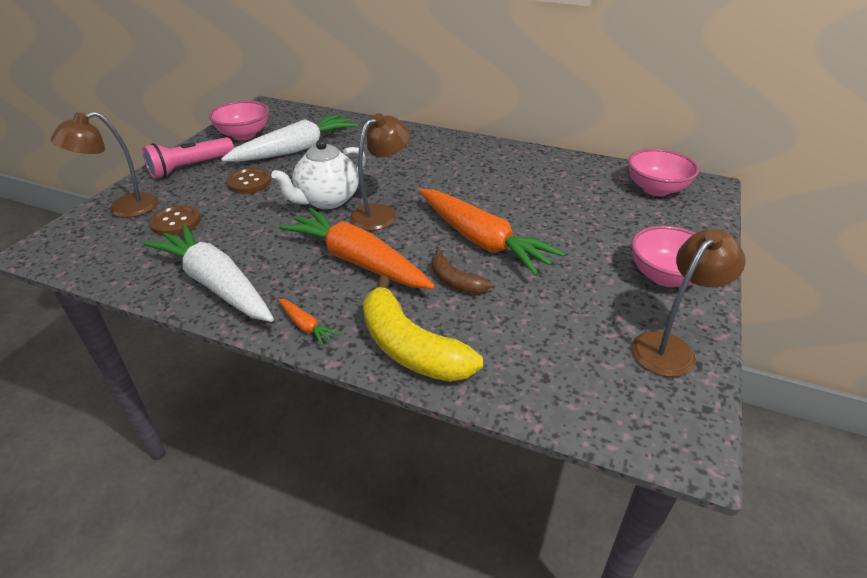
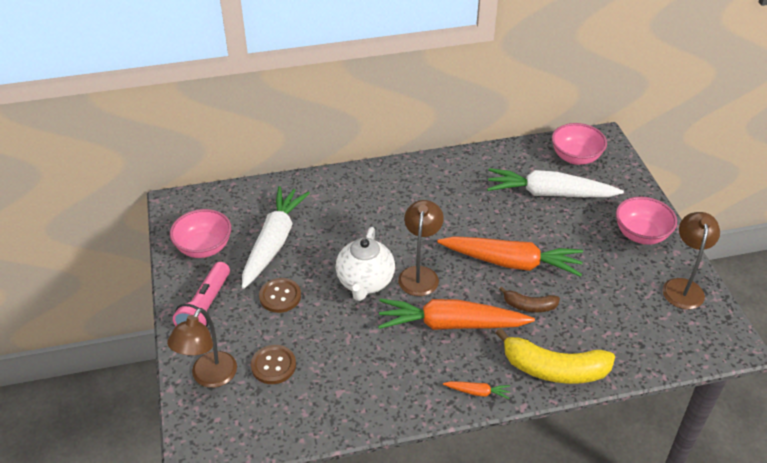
camera: 35 degrees left, 5 degrees up
(216, 284) = (379, 397): white carrot -> white carrot (549, 193)

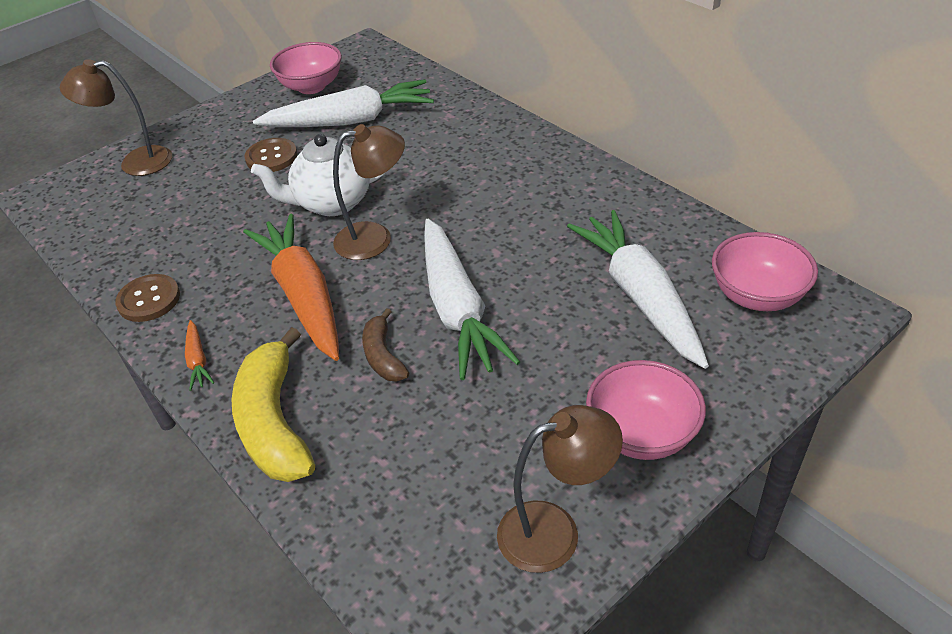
camera: 65 degrees right, 0 degrees up
(205, 307) = (228, 122): pink flashlight -> none
(273, 365) = (169, 193): brown button -> brown button (149, 300)
(511, 262) = (457, 309): orange carrot -> white carrot

